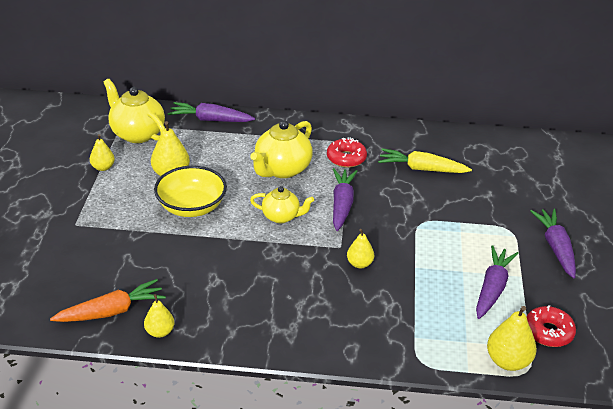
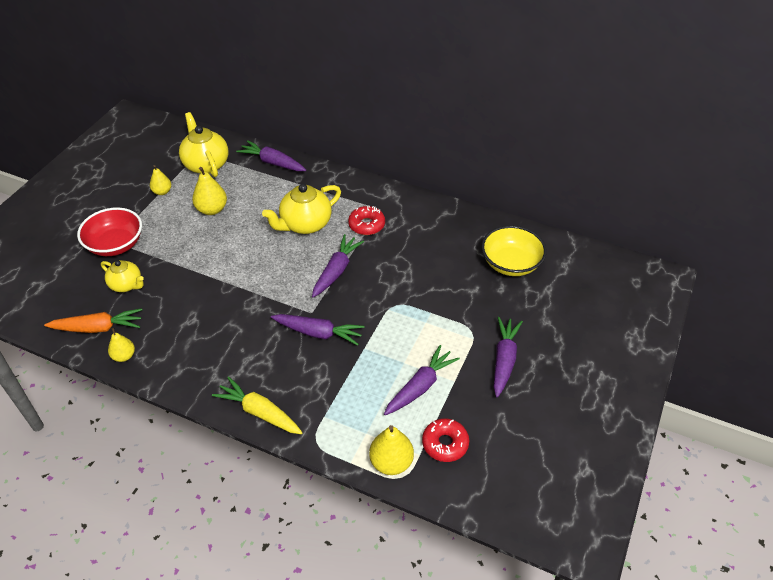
camera: 20 degrees right, 10 degrees up
(80, 227) = (115, 244): none -> red bowl
(191, 207) = (211, 245): yellow bowl -> yellow bowl (511, 263)
(281, 216) = (279, 271): yellow teapot -> yellow teapot (126, 285)
(359, 264) = (318, 333): yellow pear -> purple carrot
(422, 169) = (428, 250): yellow carrot -> yellow carrot (259, 412)

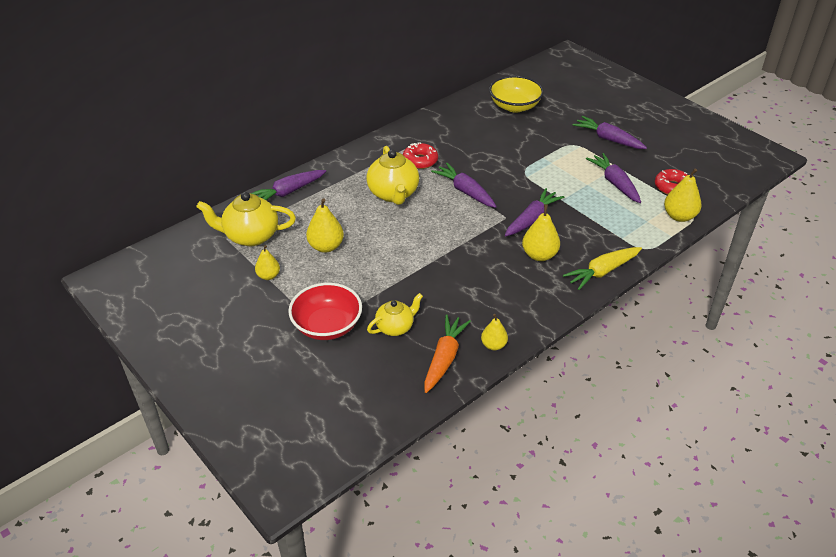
camera: 65 degrees left, 5 degrees down
(264, 354) = (539, 255): none -> yellow pear

